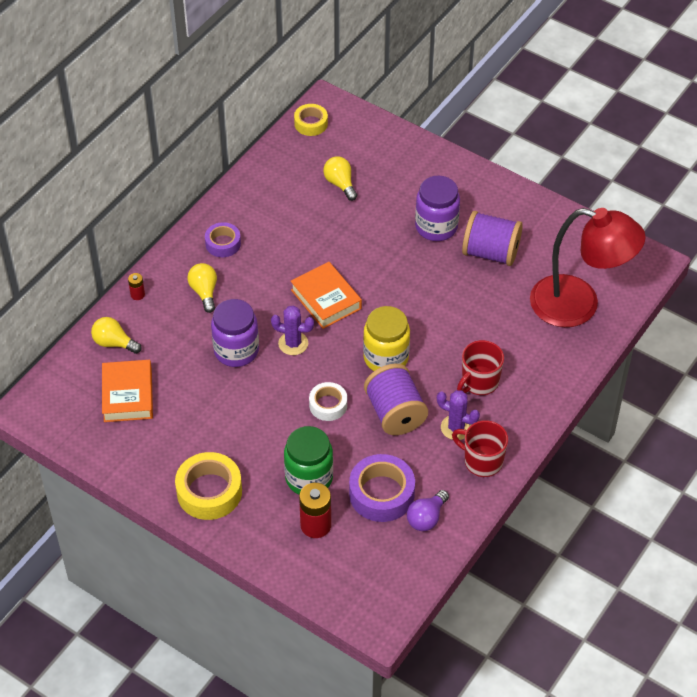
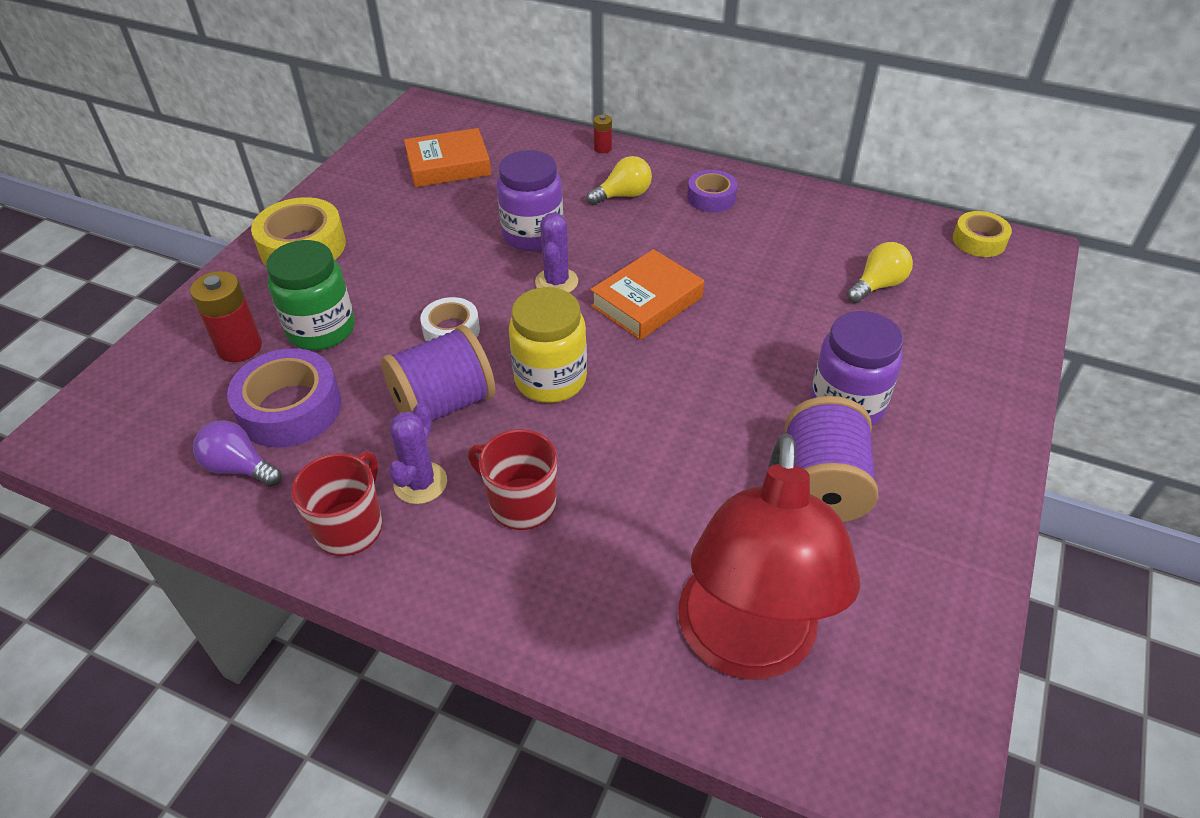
camera: 80 degrees right, 5 degrees down
(114, 343) = (524, 144): yellow light bulb -> none

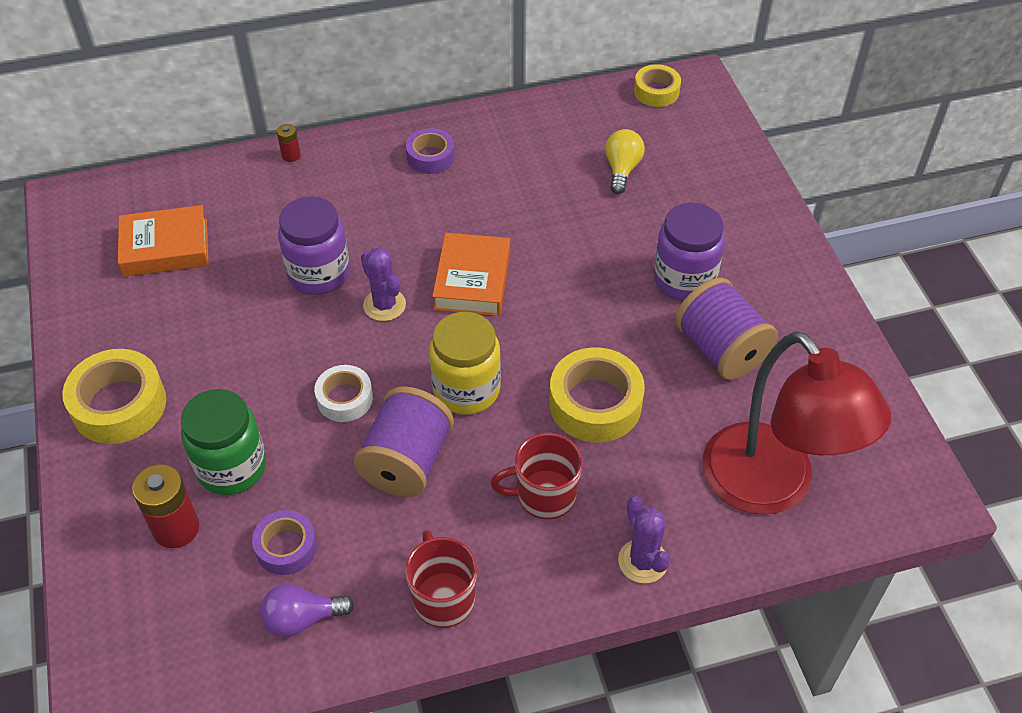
camera: 40 degrees left, 5 degrees up
(290, 408) = (286, 547): purple tape -> purple tape, size x0.61
(420, 483) = (457, 531): purple cactus -> purple cactus (642, 561)
(448, 165) = (165, 247): orange book -> orange book turned 45 degrees clockwise
(623, 195) = (357, 193): yellow light bulb -> none
(648, 457) = (595, 403): none -> yellow tape

